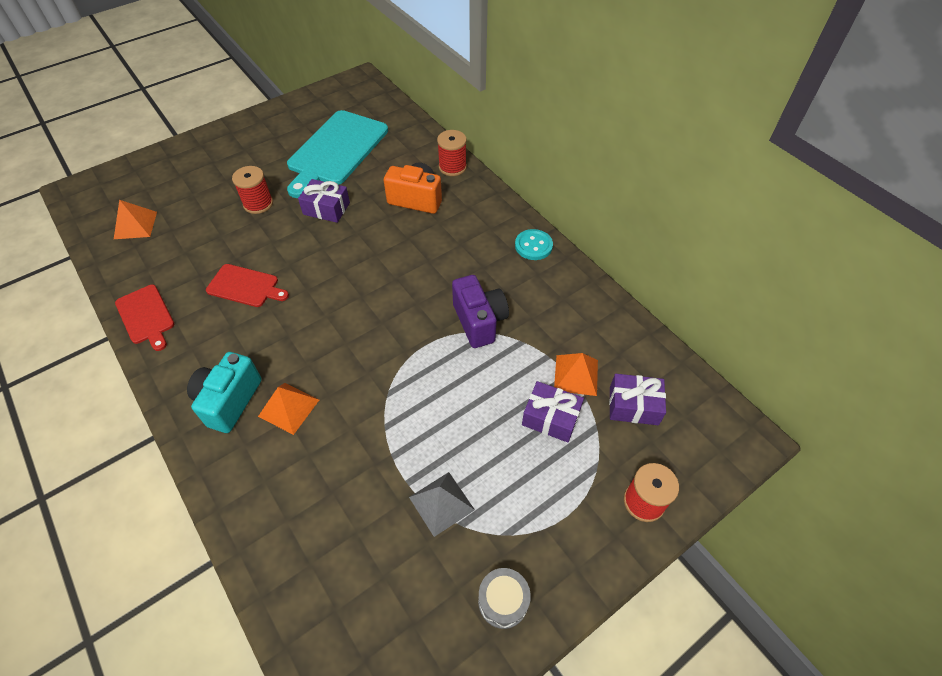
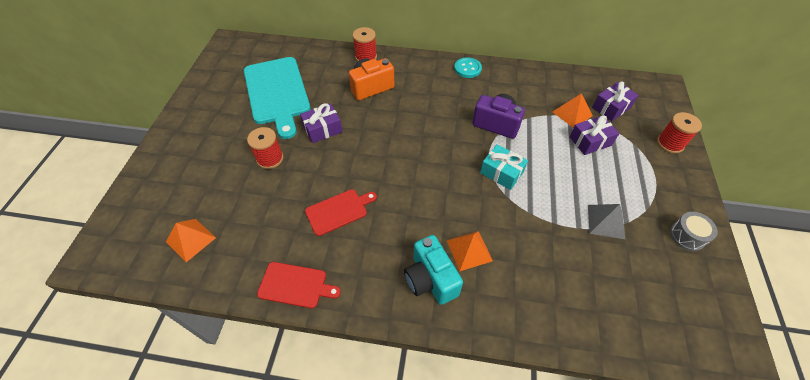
camera: 45 degrees left, 0 degrees up
(414, 369) = (501, 172): none -> turquoise gift

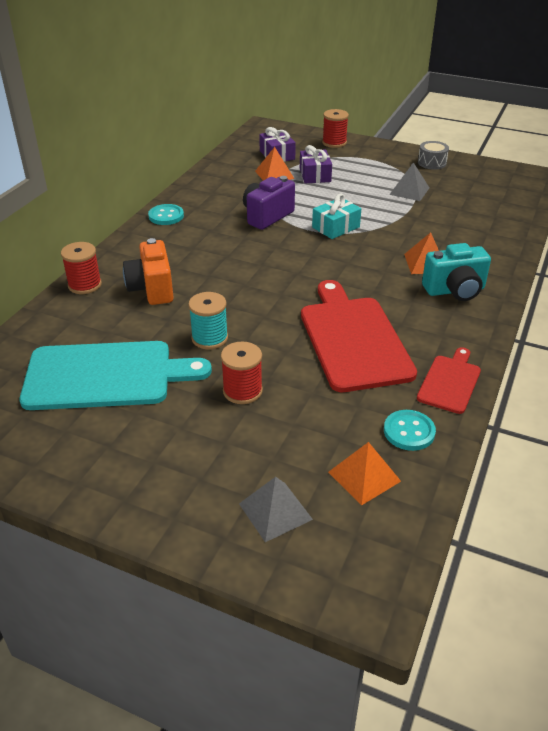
camera: 75 degrees left, 15 degrees down
(163, 198) = (275, 511): none -> grey pyramid
(235, 261) = (409, 432): none -> turquoise button
(322, 129) = (209, 338): purple gift -> turquoise spool
(338, 211) = (353, 339): red cutting board -> red cutting board, size x1.90

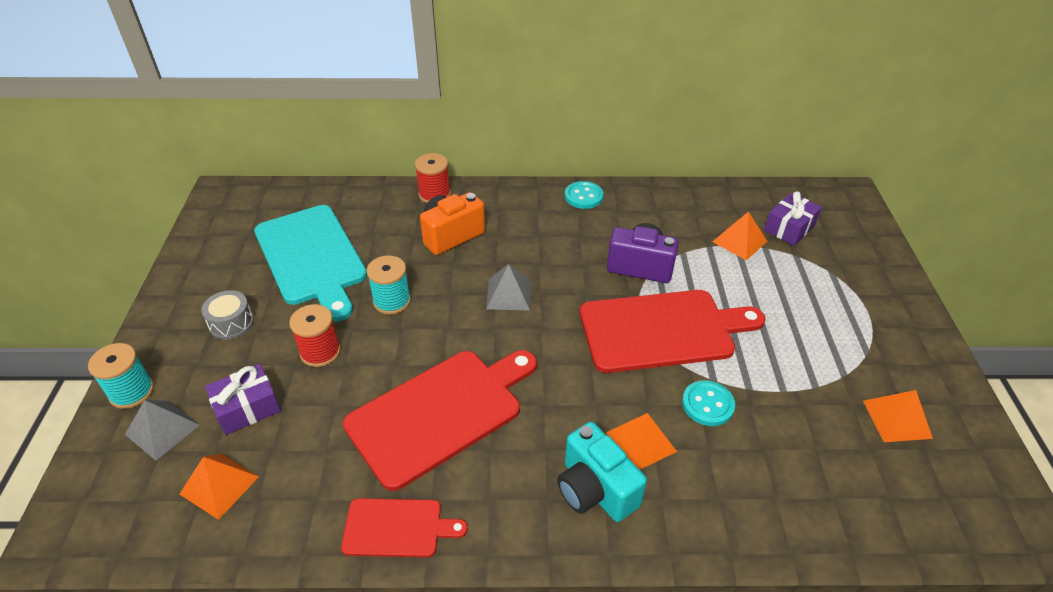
camera: 65 degrees right, 5 degrees up
(207, 533) = (132, 392): none -> turquoise spool
(315, 175) = (772, 275): purple gift -> purple gift (247, 408)
(334, 143) = (876, 266): red spool -> none
(335, 227) = (662, 330): turquoise gift -> red cutting board
(409, 191) = (817, 377): grey pyramid -> grey pyramid (509, 294)
(409, 432) = (297, 507): turquoise button -> turquoise button (707, 404)
(432, 163) = (926, 382): grey drum -> grey drum (231, 323)
(452, 180) = (896, 419): none -> orange pyramid

